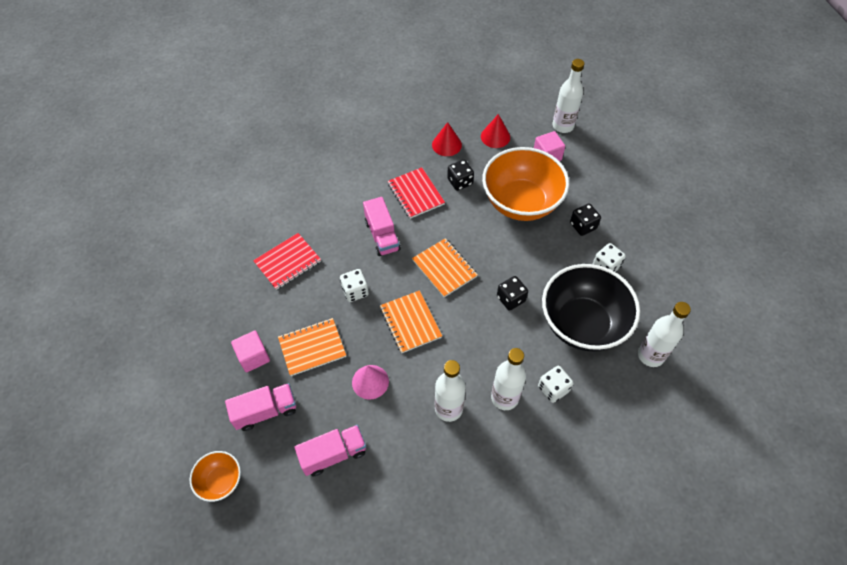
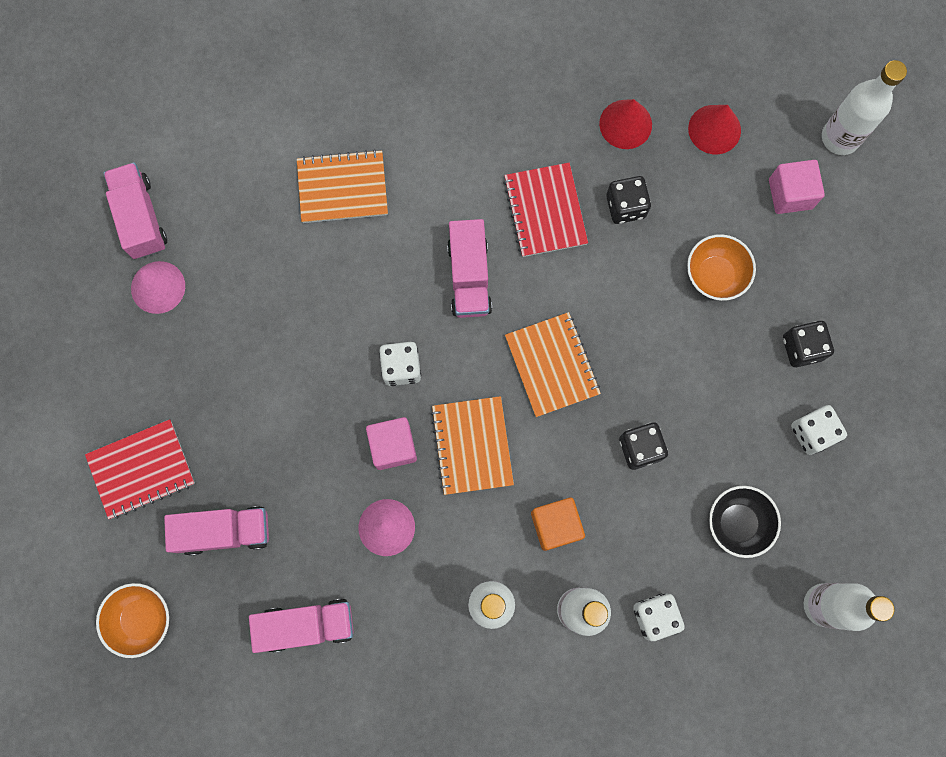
camera: 15 degrees right, 20 degrees up
(177, 251) = (140, 218): none -> pink truck
(195, 284) = (158, 287): none -> pink cone
(253, 357) = (224, 438): pink cube -> pink cube (393, 446)
(288, 262) = (308, 286): red notebook -> red notebook (141, 470)
(312, 347) = (314, 446): orange notebook -> orange notebook (342, 188)
(475, 353) = (555, 525): none -> orange cube
(521, 203) = (715, 275): orange bowl -> orange bowl, size x0.47
(582, 324) = (737, 523): black bowl -> black bowl, size x0.47

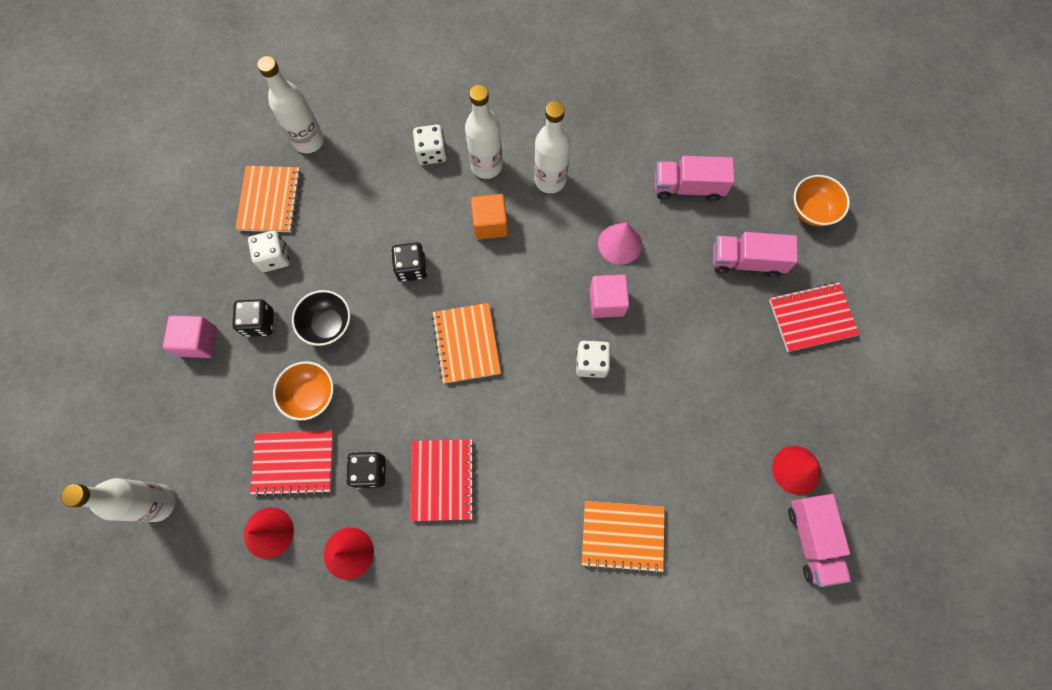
camera: 170 degrees left, 5 degrees down
(158, 287) = (796, 470): pink cone -> red cone
(469, 277) = (521, 431): pink truck -> none
(472, 446) = (543, 292): orange notebook -> orange notebook (270, 200)
(710, 201) = (294, 463): none -> red notebook
(737, 523) = (353, 203): black bowl -> black bowl (328, 325)
(790, 194) = (222, 457): pink cube -> pink cube (198, 341)

